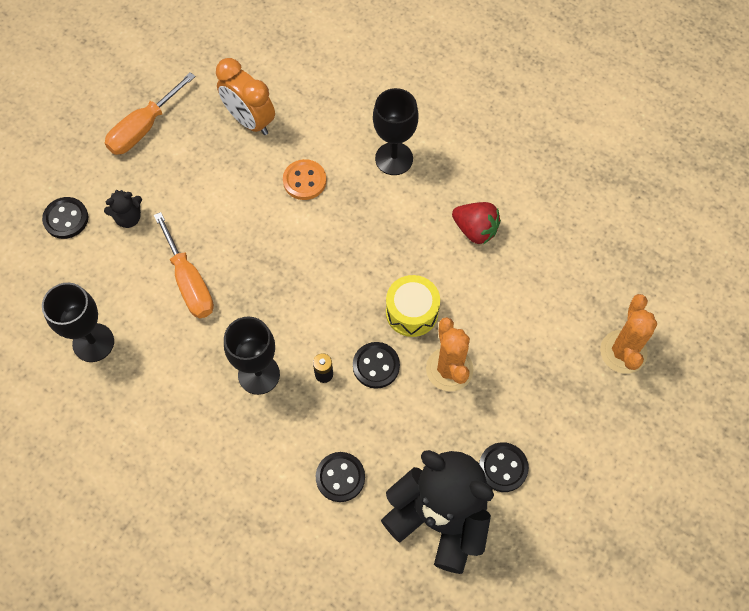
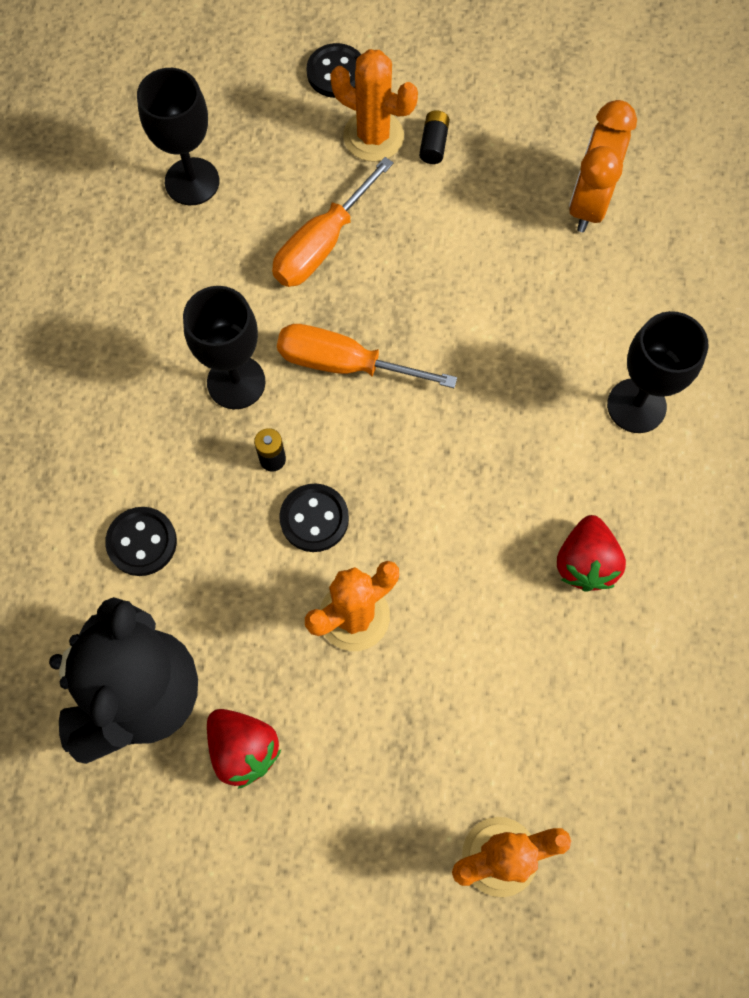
camera: 65 degrees right, 5 degrees up
(128, 218) = (373, 136): black teddy bear -> orange cactus
(143, 128) = (506, 91): orange screwdriver -> orange screwdriver (344, 364)
(156, 185) = (434, 144): none -> black battery
(304, 181) = (537, 309): orange button -> none
(412, 312) = (414, 531): yellow drum -> none
(503, 467) = (243, 749): black button -> red strawberry

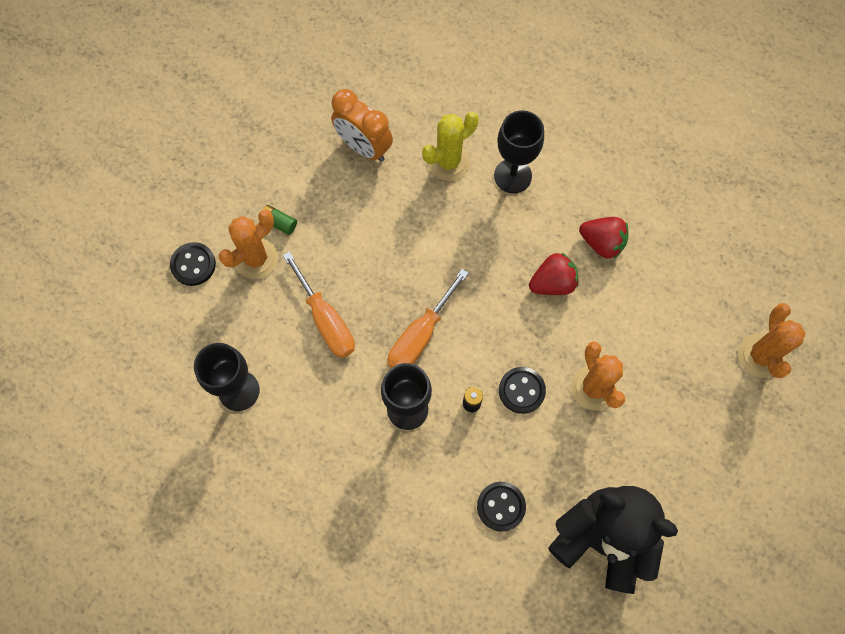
camera: 70 degrees left, 0 degrees up
(243, 749) = (658, 483): red strawberry -> red strawberry (552, 283)
(434, 144) = (279, 223): black battery -> green battery
(618, 314) = (448, 162): none -> yellow cactus

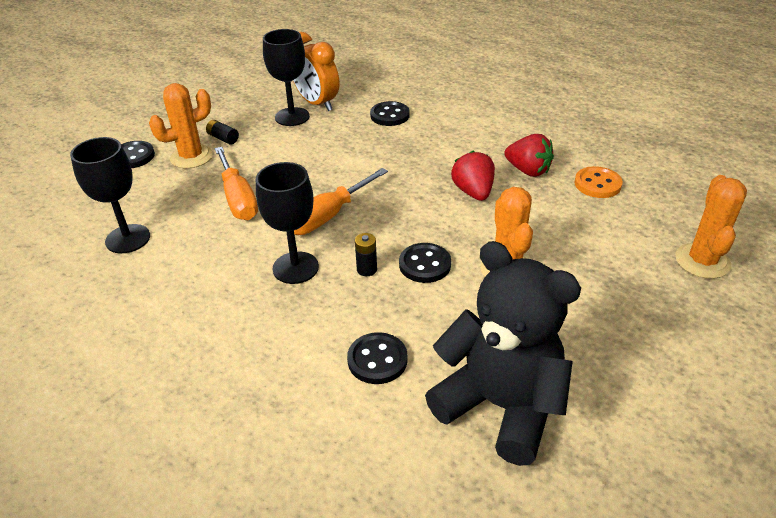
camera: 10 degrees right, 30 degrees down
(279, 223) = (223, 138): green battery -> black battery
(448, 162) = (390, 115): yellow cactus -> black button
(512, 176) = (447, 126): black goblet -> black goblet (292, 117)
(552, 283) = (473, 192): red strawberry -> red strawberry turned 90 degrees counterclockwise
(669, 257) = (597, 184): none -> orange button

